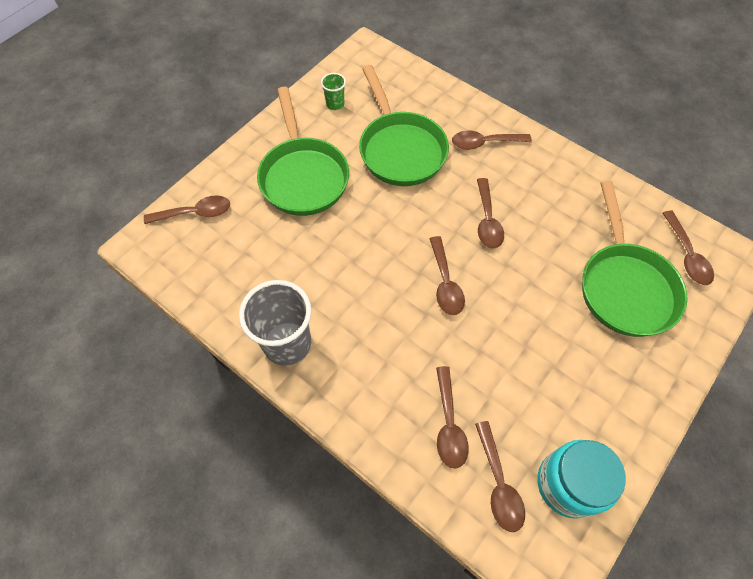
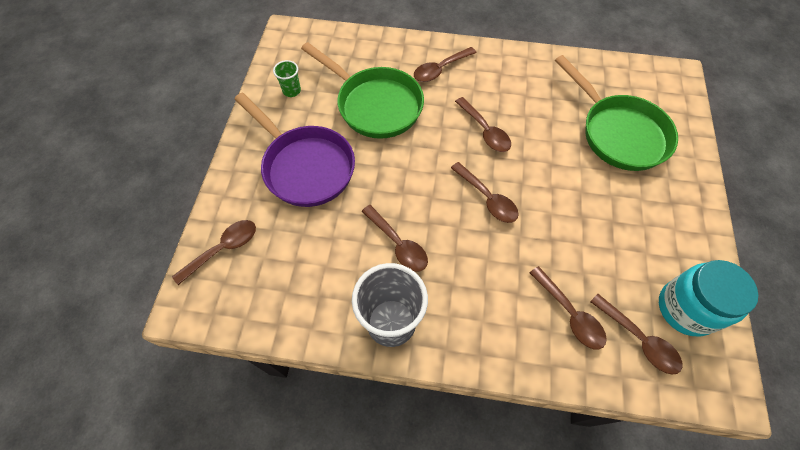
camera: 30 degrees left, 0 degrees up
(303, 176) = (305, 166): green pan -> purple pan
(687, 255) = (643, 88): brown spoon -> brown spoon (398, 244)

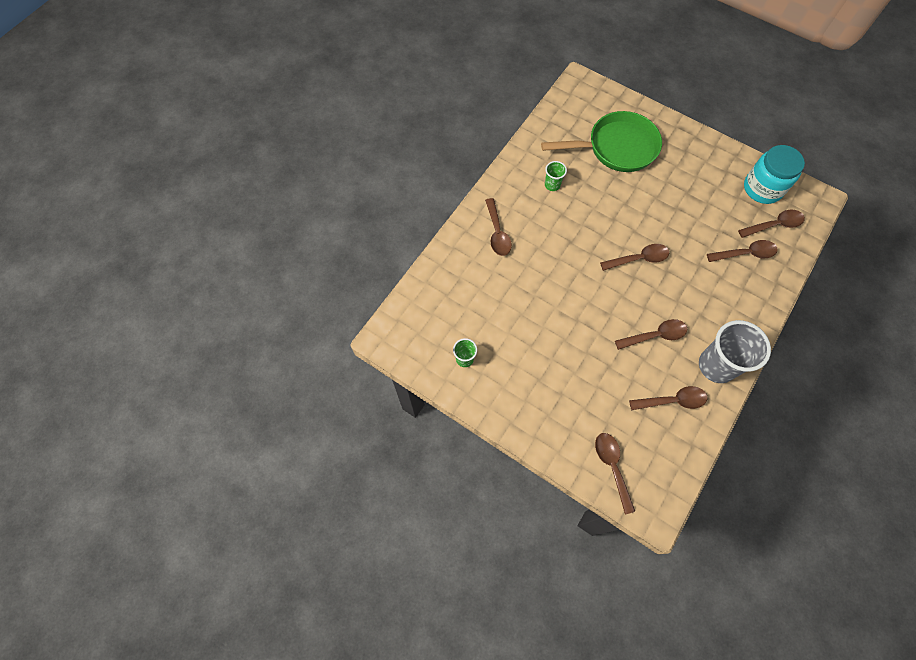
camera: 65 degrees left, 5 degrees up
(305, 166) = (555, 376): purple pan -> none
(375, 105) = (513, 298): green pan -> none
(485, 131) = (576, 231): brown spoon -> brown spoon (672, 400)
(526, 93) = (552, 185): none -> green cup

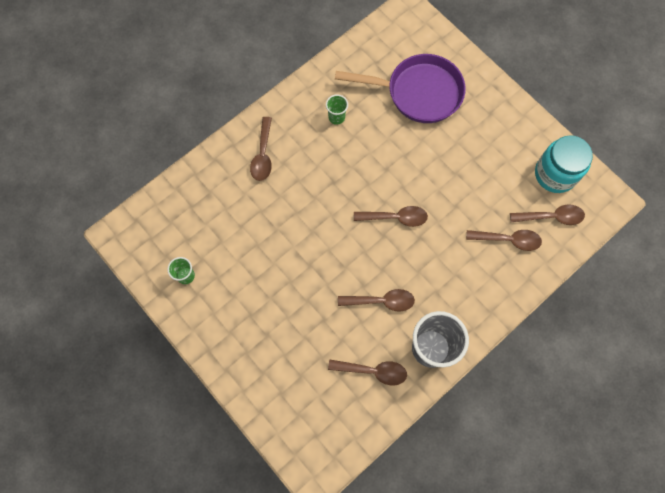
camera: 15 degrees right, 5 degrees up
(612, 467) = (289, 419): brown spoon -> none
(616, 148) = (418, 92): green pan -> purple pan

